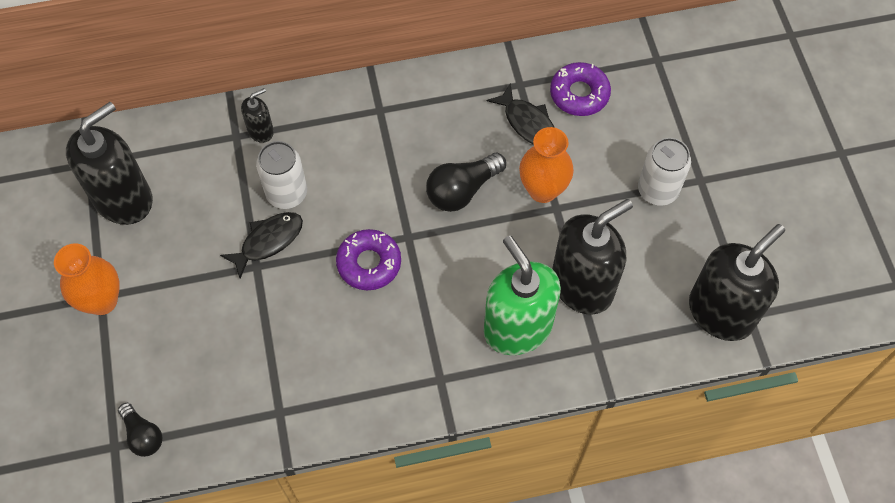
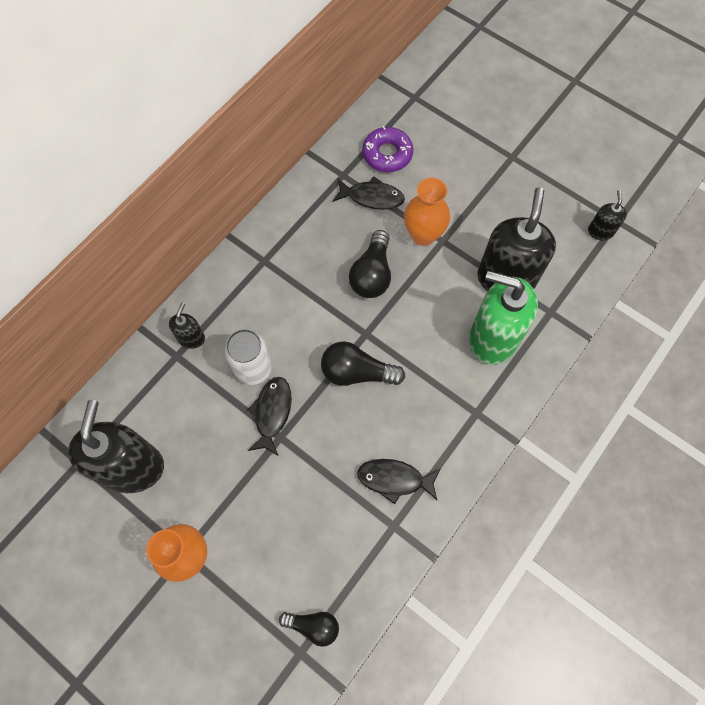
camera: 40 degrees left, 5 degrees up
(316, 376) = (394, 479): none -> black fish
(369, 263) = (357, 372): purple donut -> black light bulb
(657, 190) = (493, 182): white can -> none
(721, 312) = (600, 231): black soap dispenser -> black soap dispenser, size x0.47

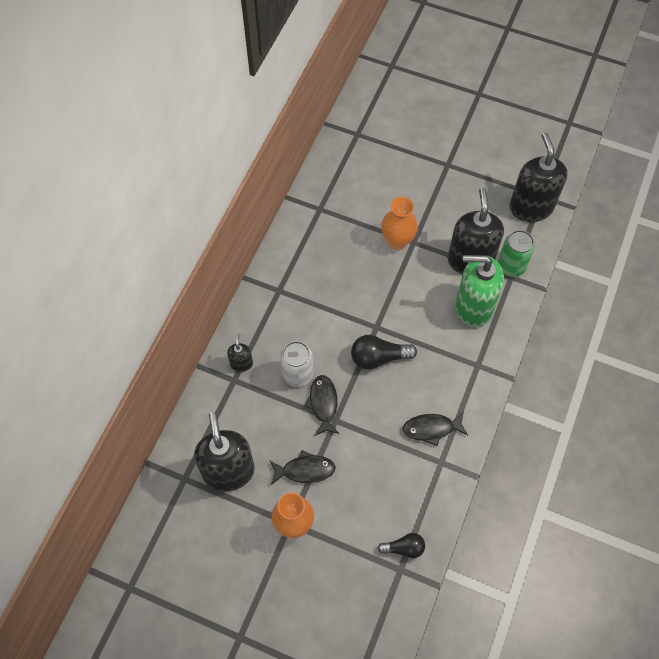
camera: 15 degrees left, 5 degrees down
(372, 197) = (348, 221): black fish -> black fish (305, 470)
(372, 274) = (367, 281): black light bulb -> none
(387, 154) = (350, 184): purple donut -> none
(554, 299) = (511, 266): none -> green can
(600, 231) = (531, 207): black soap dispenser -> black soap dispenser, size x2.14

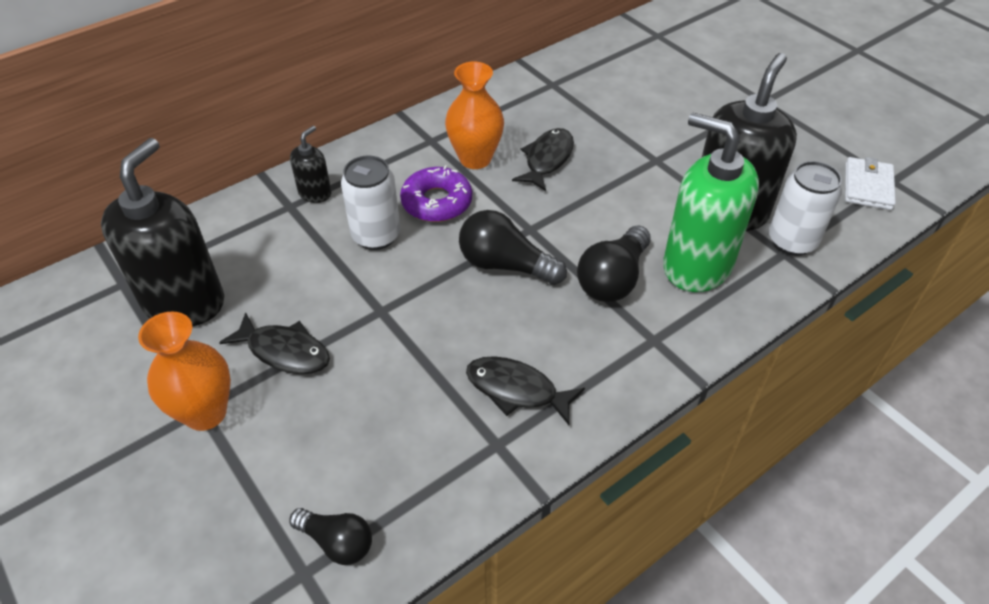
camera: 30 degrees right, 15 degrees down
(314, 334) = (437, 202): none -> purple donut
(323, 404) = (381, 283): black fish -> black fish (547, 159)
(397, 241) = (633, 151): orange vase -> orange vase (475, 159)
(437, 338) = (613, 279): none -> black light bulb
(511, 266) = (792, 241): green can -> white can
(531, 207) = (867, 186): black soap dispenser -> white wallet

